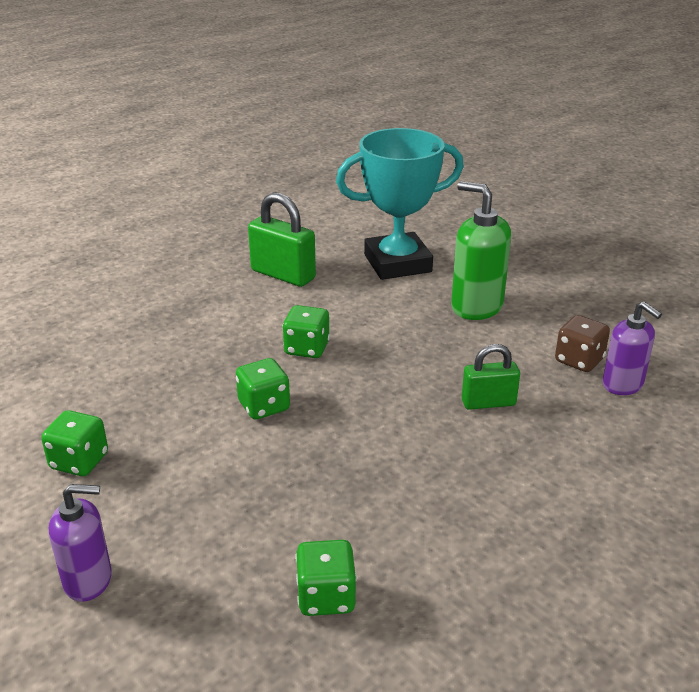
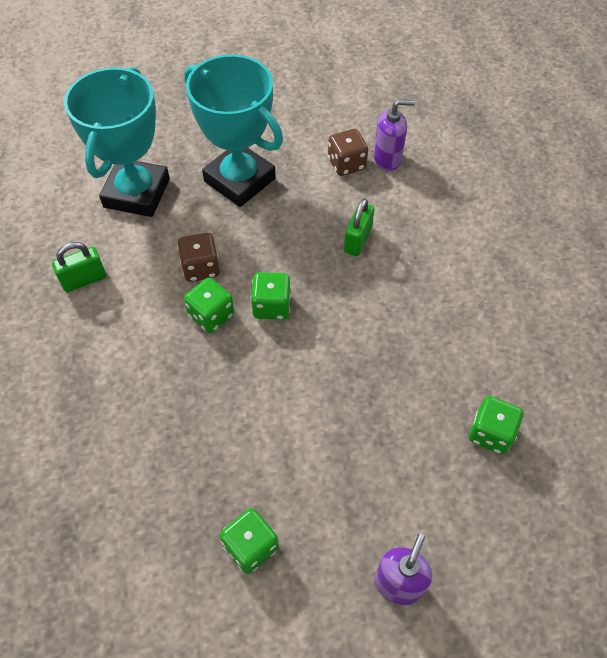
camera: 60 degrees left, 25 degrees up
(264, 406) = (267, 380): green dice -> green dice (272, 306)
(283, 275) = (84, 280): green padlock -> green padlock, size x0.65
(353, 324) = (201, 268): none -> brown dice
(476, 306) = (239, 180): green soap dispenser -> turquoise trophy

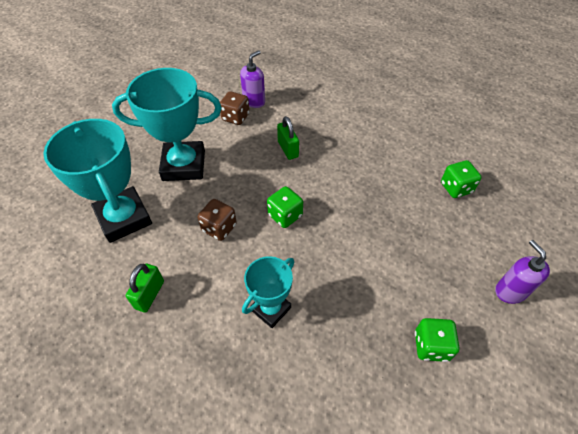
camera: 45 degrees left, 5 degrees down
(158, 379) = (271, 309): none -> turquoise trophy
(211, 315) = (257, 248): green dice -> none

